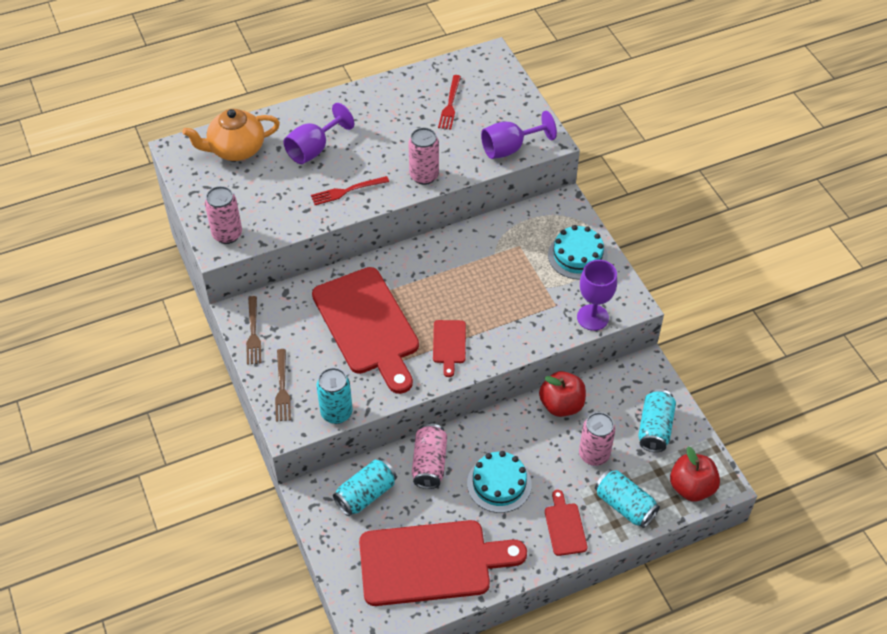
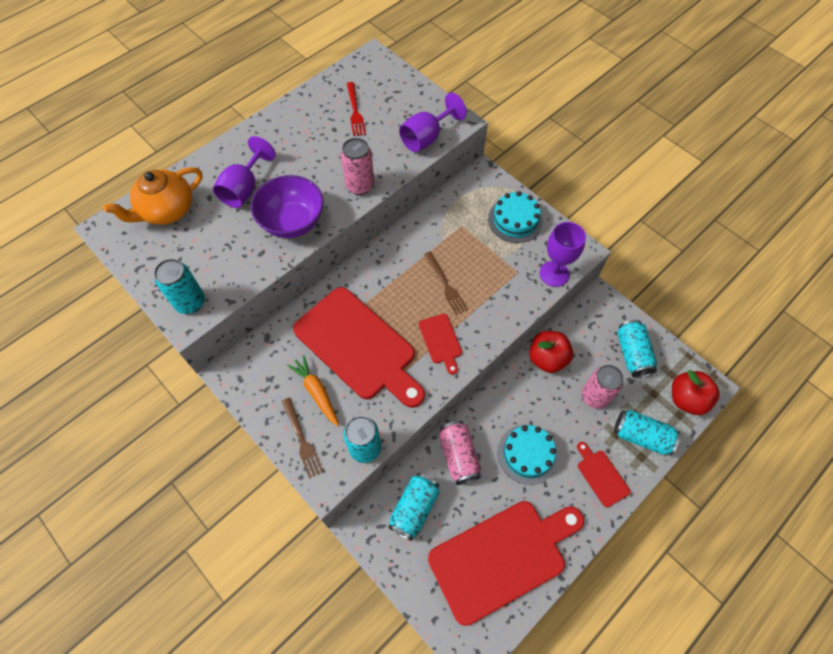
camera: 20 degrees left, 10 degrees up
(227, 234) = (190, 302): pink can -> turquoise can
(253, 334) = (252, 391): brown fork -> brown fork (446, 285)
(312, 353) = (316, 392): none -> orange carrot
(346, 191) = (292, 222): red fork -> purple bowl

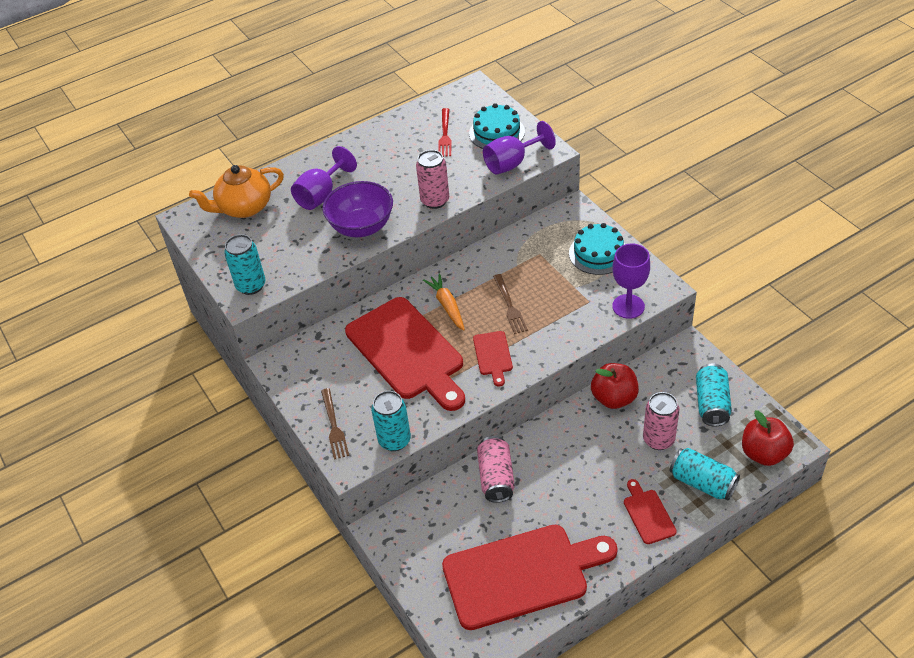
camera: 15 degrees right, 15 degrees down
(316, 392) = (357, 387): orange carrot -> orange carrot (447, 306)
(414, 509) = (438, 519): turquoise can -> none
(527, 454) = (571, 484): turquoise cake -> turquoise cake (497, 132)

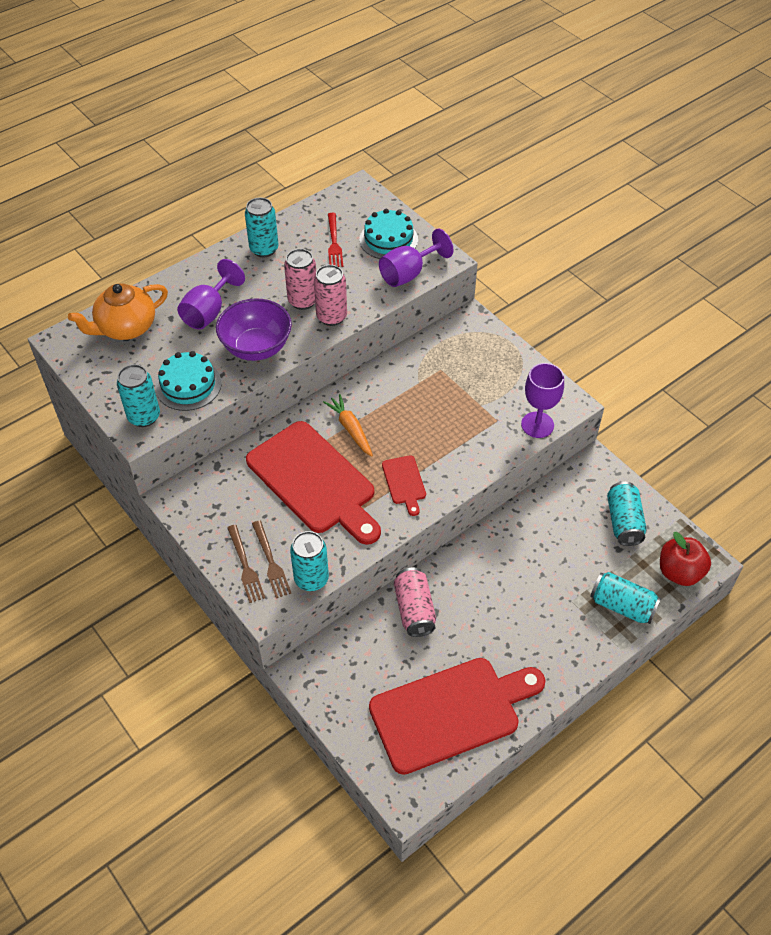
camera: 10 degrees left, 5 degrees up
(379, 140) = (264, 249): none -> turquoise can
(510, 306) = (416, 428): brown fork -> brown fork (271, 562)
(598, 253) = (501, 368): turquoise cake -> turquoise cake (188, 385)
(614, 398) = (526, 519): red apple -> none
(648, 514) = (571, 641): red cutting board -> none
(658, 439) = (574, 562): pink can -> pink can (303, 301)

